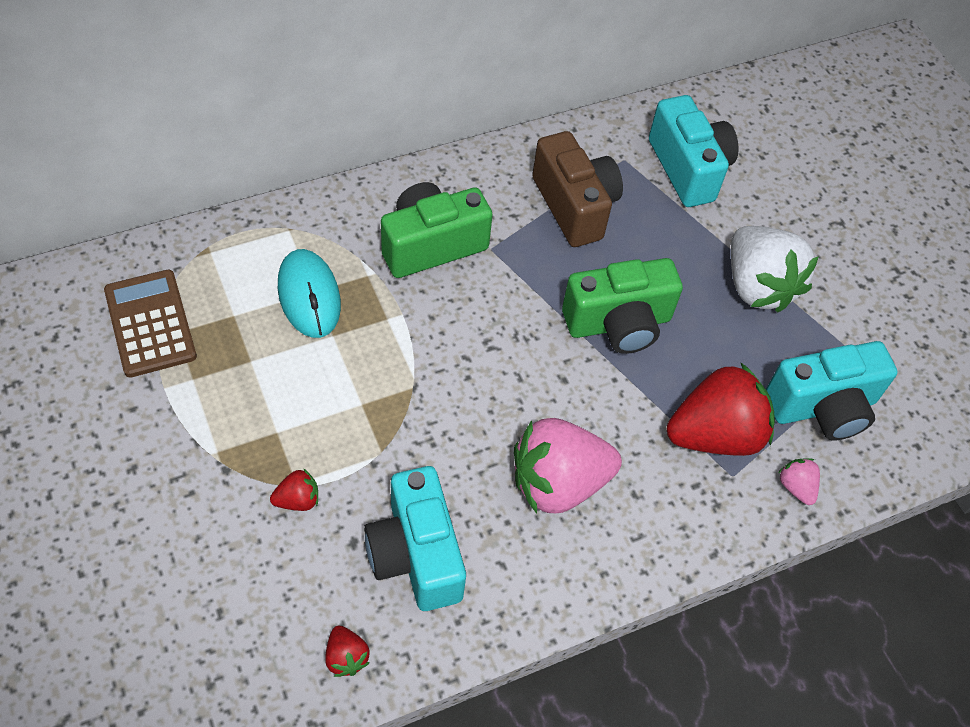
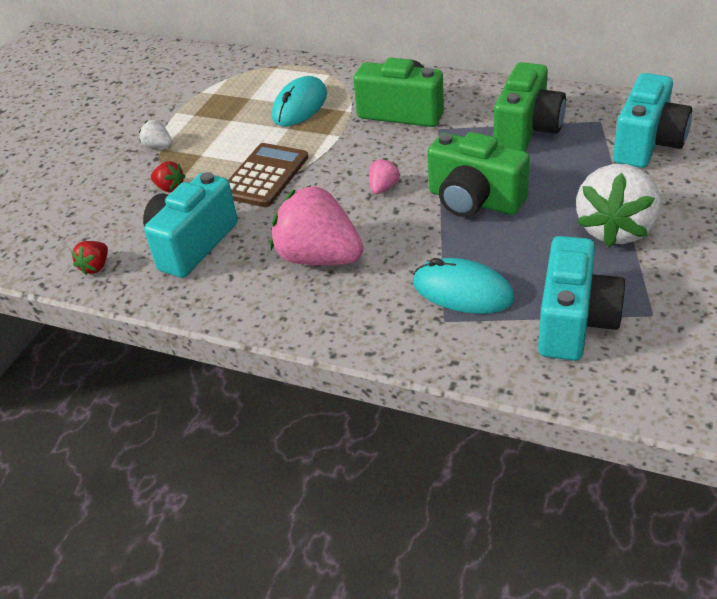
camera: 55 degrees right, 15 degrees down
(150, 323) = (206, 84): brown calculator -> brown calculator (265, 176)
(207, 451) = (158, 146): none -> white strawberry
(574, 206) = (527, 130): brown camera -> green camera
(715, 434) = (462, 291): red strawberry -> turquoise mouse
(796, 487) = (485, 354): pink strawberry -> pink strawberry (383, 188)
(822, 407) = (574, 322): turquoise camera -> turquoise camera turned 105 degrees counterclockwise

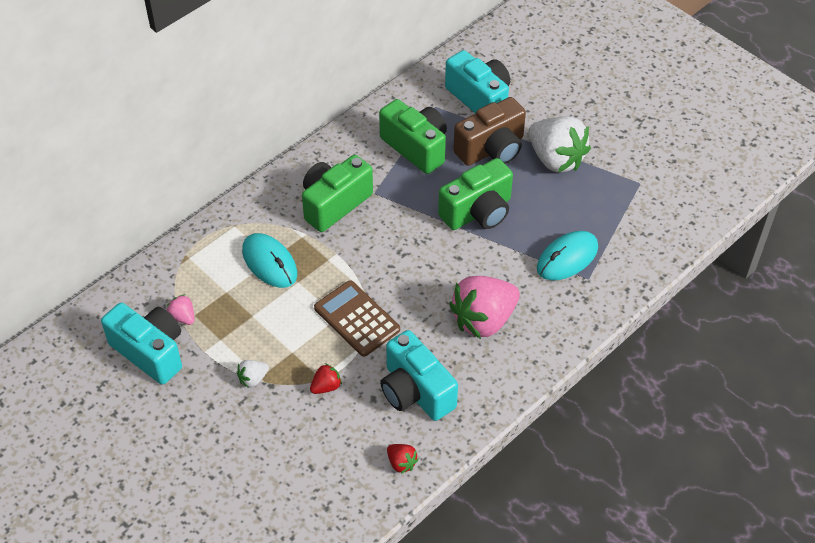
camera: 70 degrees left, 10 degrees up
(383, 188) = (427, 254): pink strawberry -> pink strawberry (183, 317)
(574, 322) = (626, 219): turquoise camera -> turquoise camera (150, 352)
(578, 178) = (491, 149): none -> brown camera

